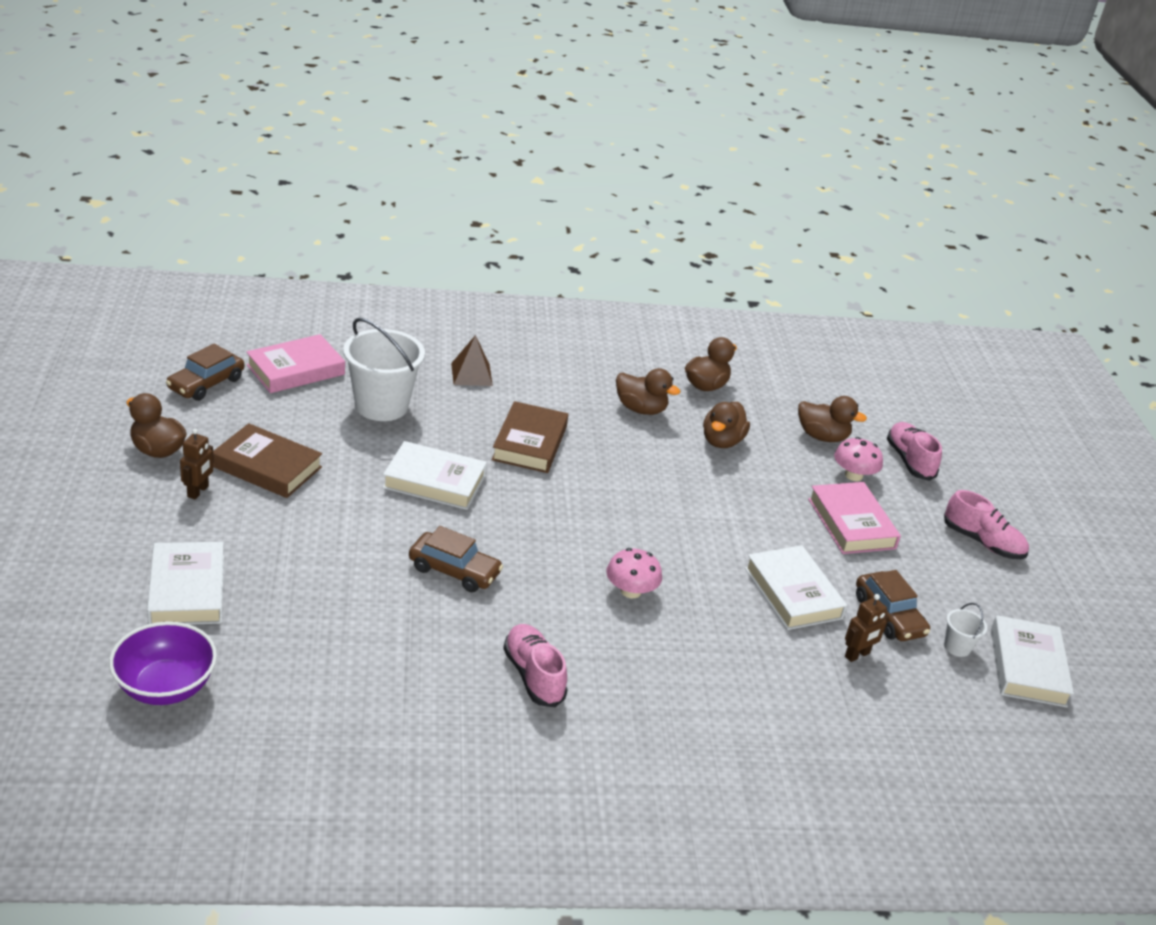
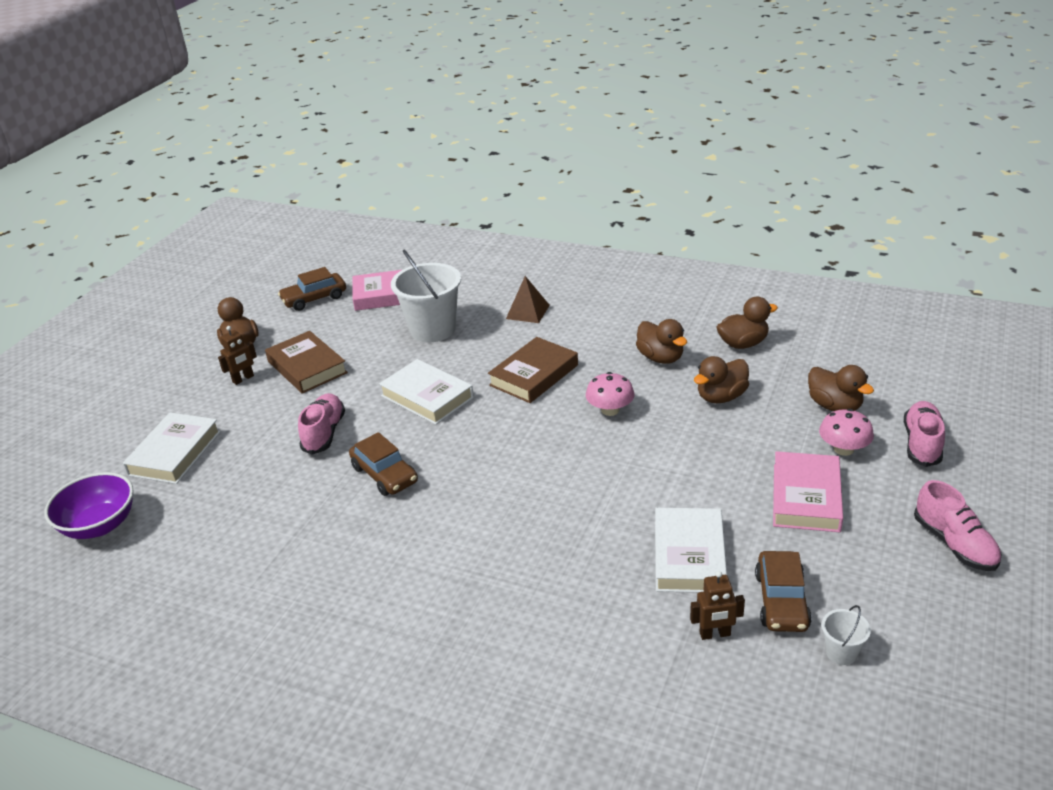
camera: 35 degrees right, 0 degrees up
(533, 676) = (379, 581): pink shoe -> pink shoe (324, 433)
(631, 591) = (526, 522): pink mushroom -> pink mushroom (610, 410)
(1027, 667) = (918, 695): white book -> none

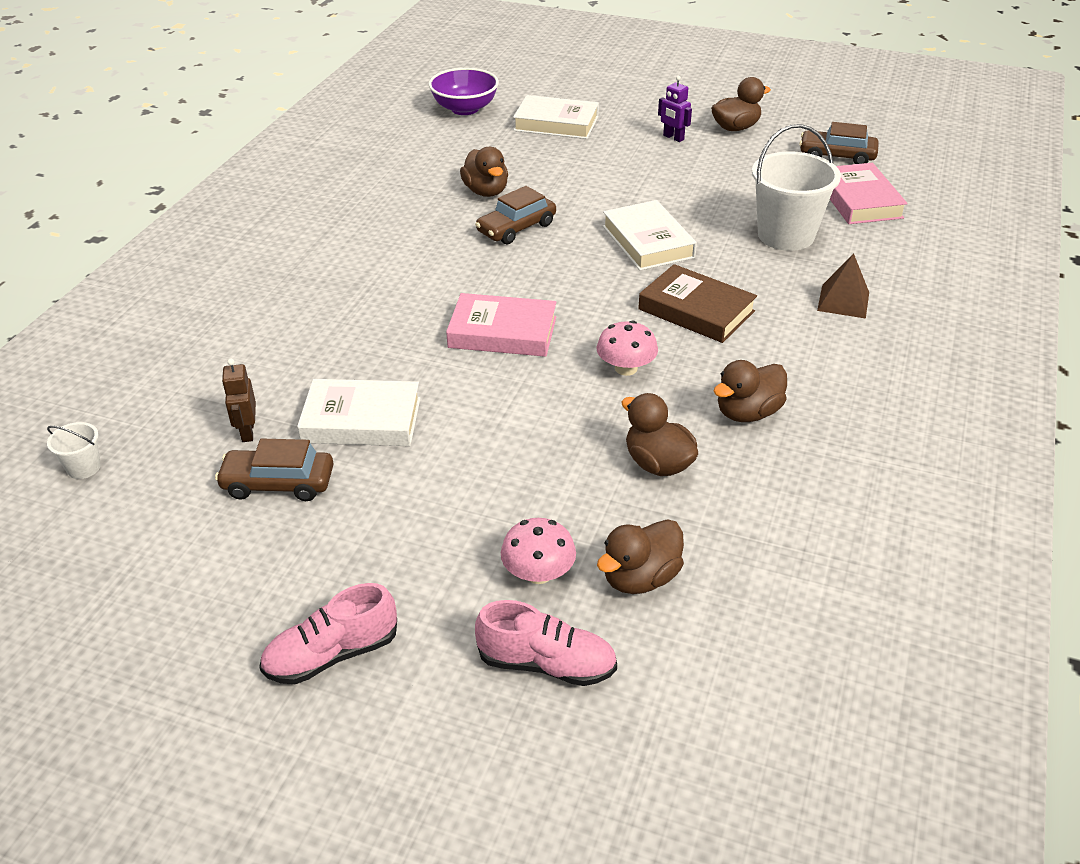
camera: 85 degrees right, 5 degrees up
(243, 379) = (673, 138): brown robot -> purple robot
(307, 367) = (697, 168): brown book -> none
(314, 298) = (837, 156): brown car -> brown car turned 45 degrees counterclockwise
(324, 433) = (584, 190): pink shoe -> none
(427, 397) = (648, 242): white book -> white book turned 60 degrees counterclockwise
(743, 344) = (797, 496): brown duck -> brown duck (486, 191)
(806, 497) = (443, 523): pink book -> pink book (502, 332)
(841, 652) = (193, 520): white bucket -> white bucket (84, 468)

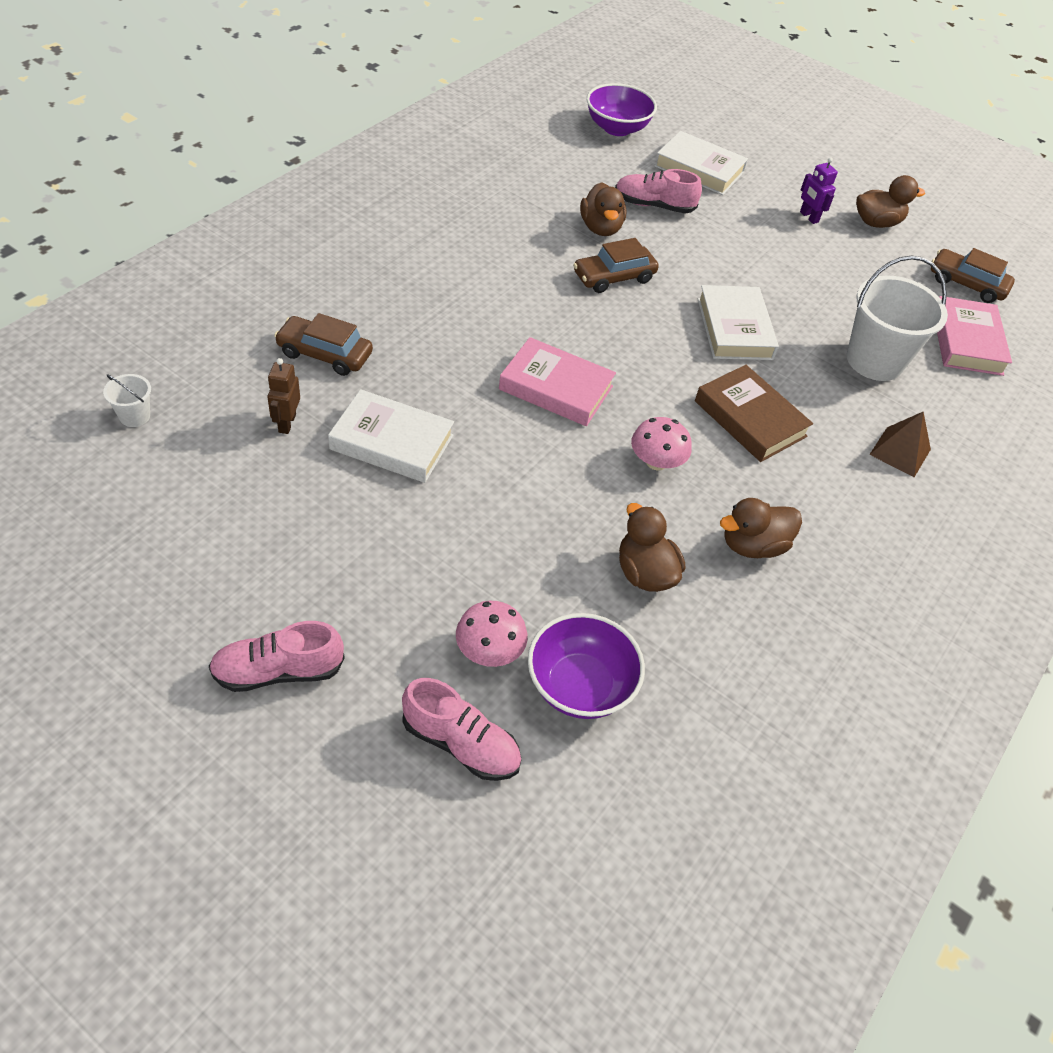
camera: 10 degrees right, 10 degrees up
(278, 483) = (295, 484): brown car -> brown car (325, 354)
(527, 162) = (653, 205): none -> pink shoe
(640, 578) = (580, 686): brown duck -> purple bowl

